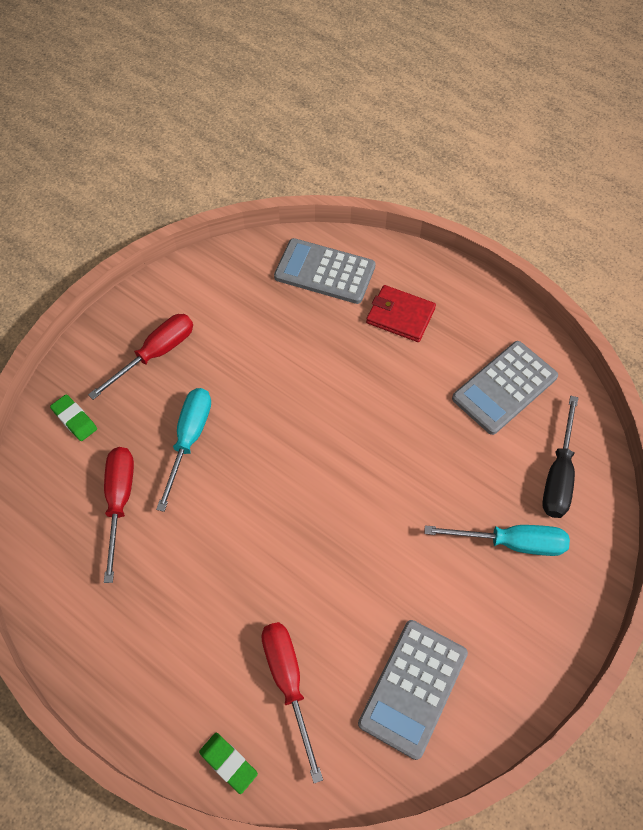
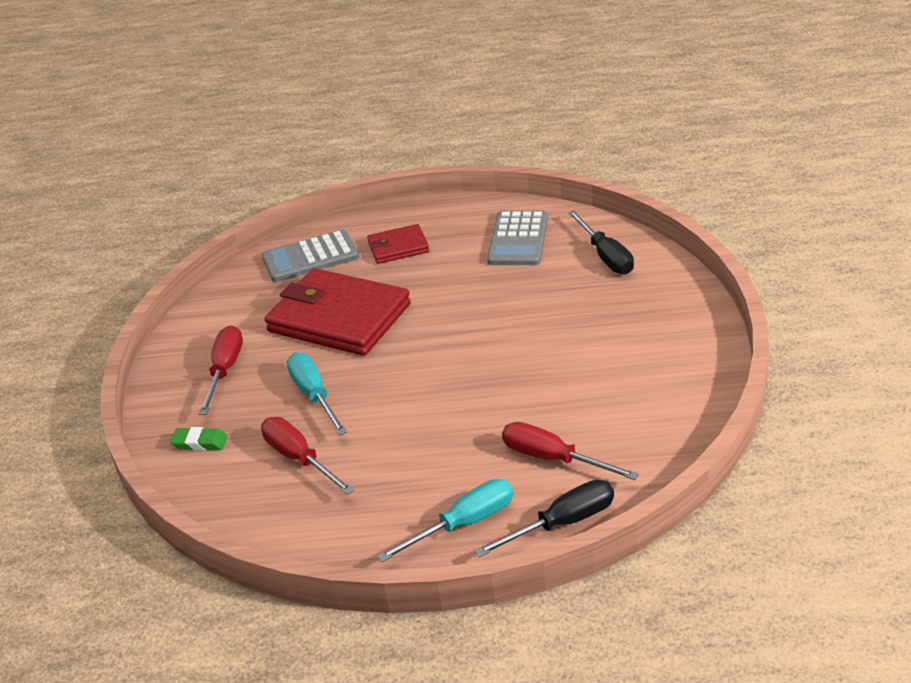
camera: 35 degrees left, 25 degrees down
(228, 763) = (562, 523): green eraser -> black screwdriver
(283, 364) = (339, 318): none -> red wallet
(413, 688) = (640, 405): grey calculator -> none
(511, 542) = (616, 303): turquoise screwdriver -> turquoise screwdriver (464, 524)

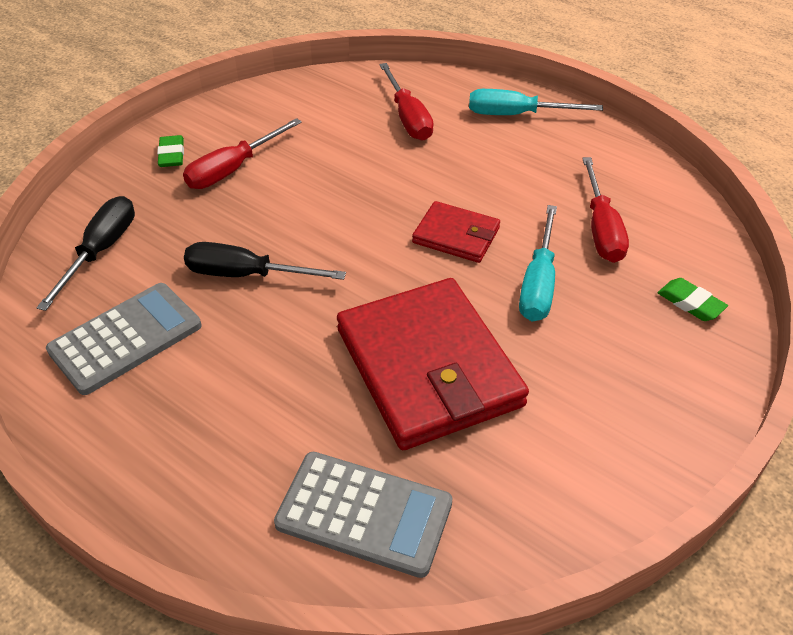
camera: 145 degrees left, 10 degrees up
(225, 370) = (613, 381): red screwdriver -> red screwdriver (233, 169)
(398, 247) = (247, 437): red wallet -> red wallet (456, 235)
(562, 523) = (453, 83): black screwdriver -> black screwdriver (246, 275)
(674, 321) = (171, 155): none -> green eraser

